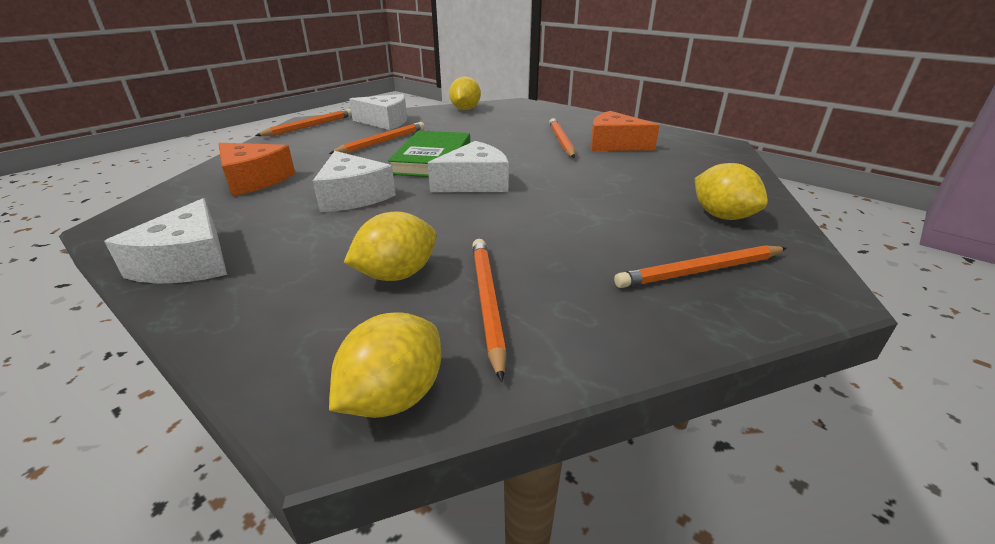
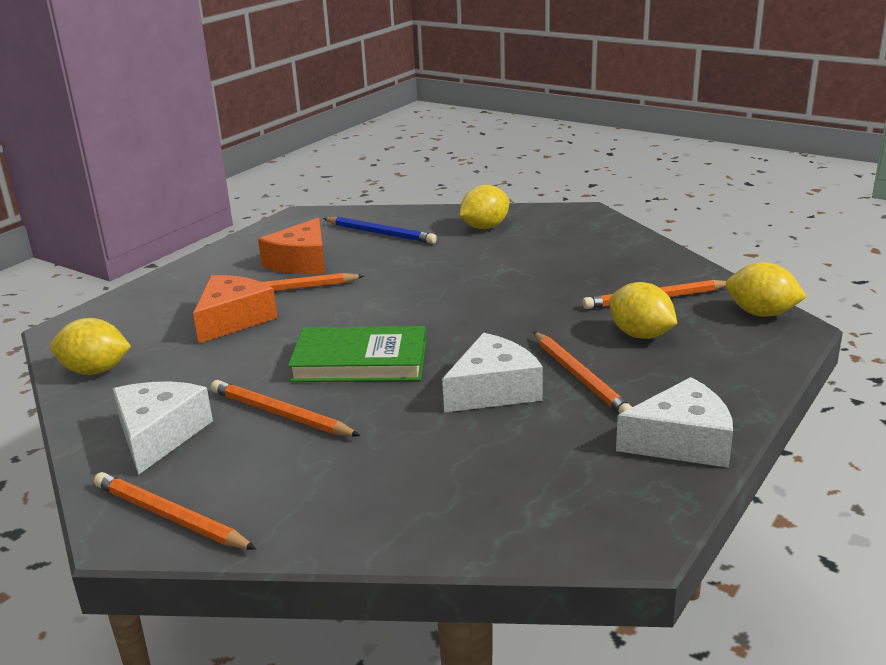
camera: 95 degrees left, 5 degrees down
(254, 180) = (460, 481): orange cheese -> orange cheese (233, 319)
(474, 182) = (436, 326): white cheese -> none
(686, 169) = (380, 233): none -> blue pencil
(700, 271) = (575, 238): orange pencil -> orange pencil (580, 377)

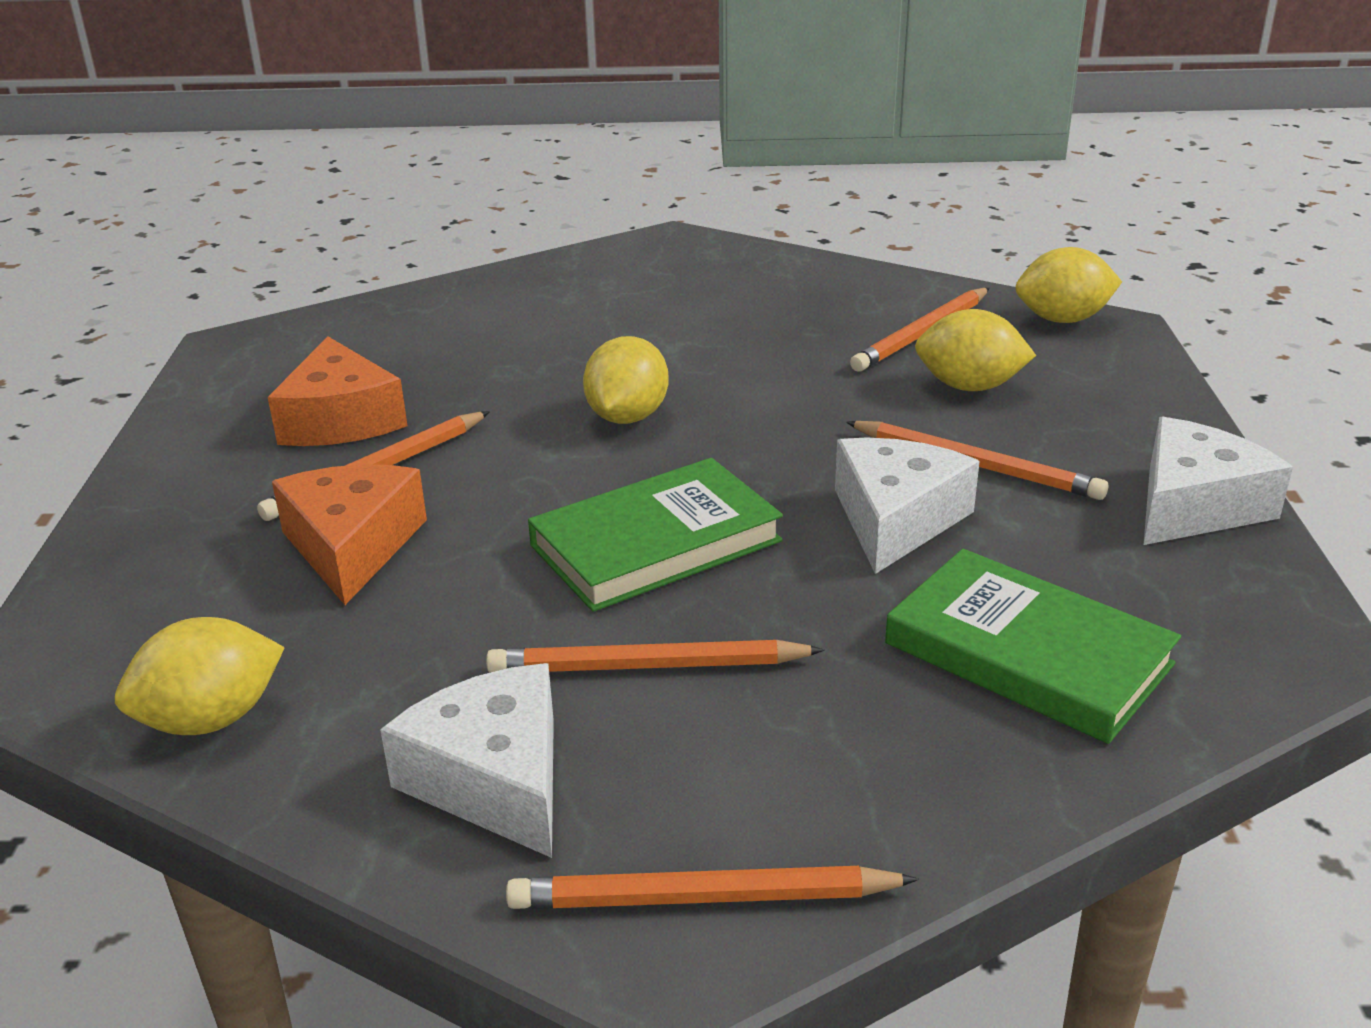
camera: 35 degrees left, 5 degrees up
(380, 233) = (412, 341): blue pencil -> none
(465, 479) = (1027, 654): none -> green book
(485, 227) = (564, 293): yellow lemon -> yellow lemon (627, 417)

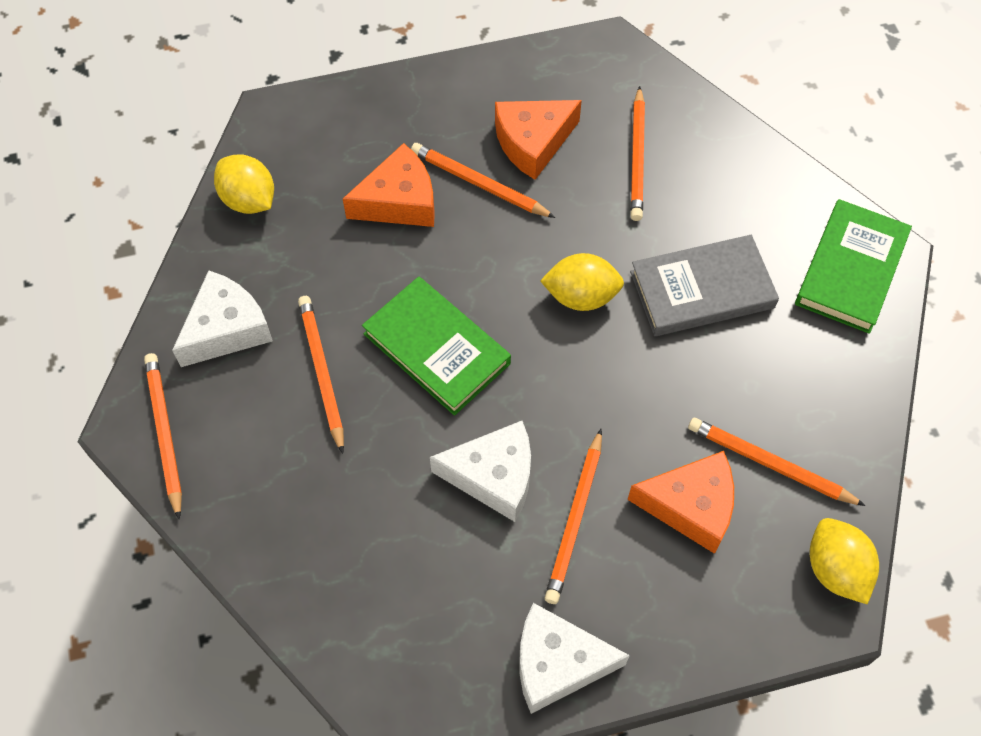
camera: 75 degrees right, 30 degrees up
(431, 351) = (637, 157): none -> orange pencil
(662, 339) = (702, 289): none -> grey book
(969, 386) = (691, 506): yellow lemon -> orange cheese
(1027, 654) = (369, 562): green book -> green book (851, 270)
(1194, 505) = (557, 663): white cheese -> white cheese turned 150 degrees clockwise

